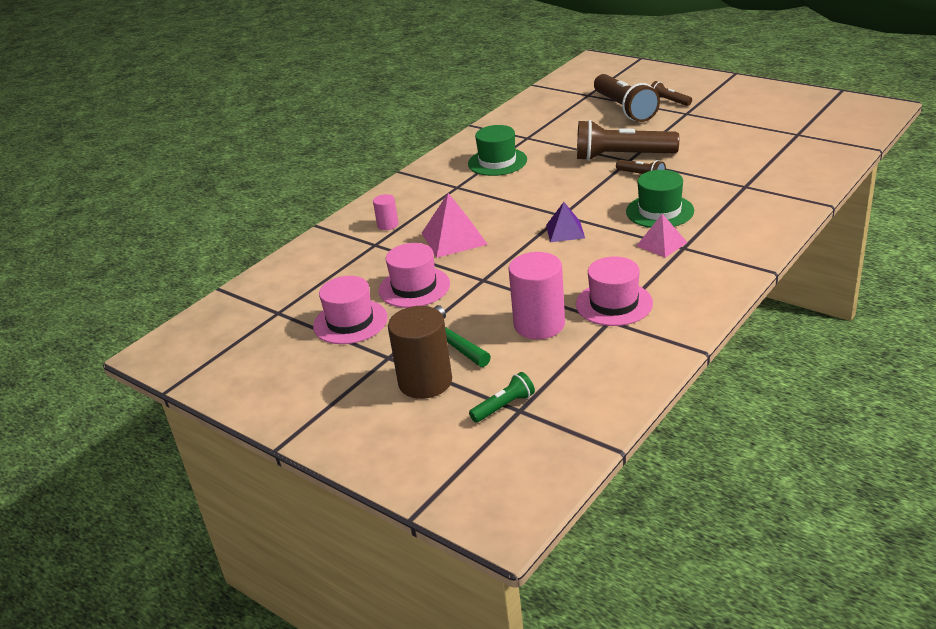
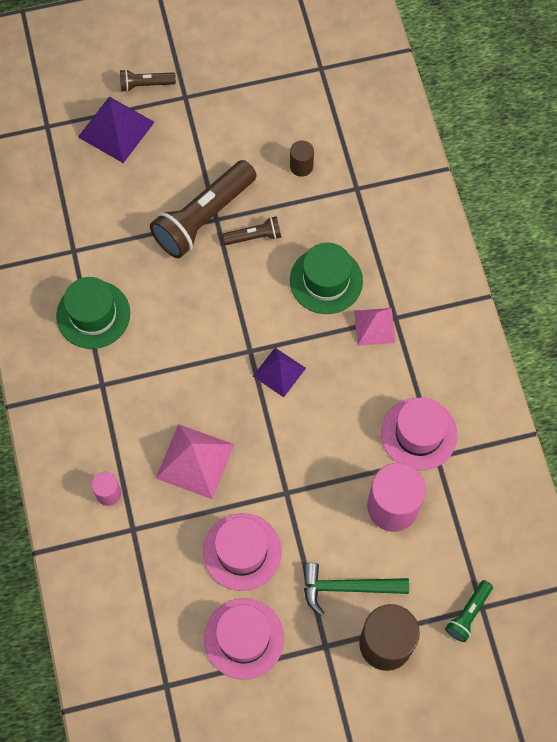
camera: 55 degrees left, 35 degrees up
(504, 406) = (468, 614): green flashlight -> green flashlight turned 150 degrees counterclockwise
(624, 109) = (116, 129): brown flashlight -> purple pyramid
(719, 163) = (301, 166): none -> brown cylinder

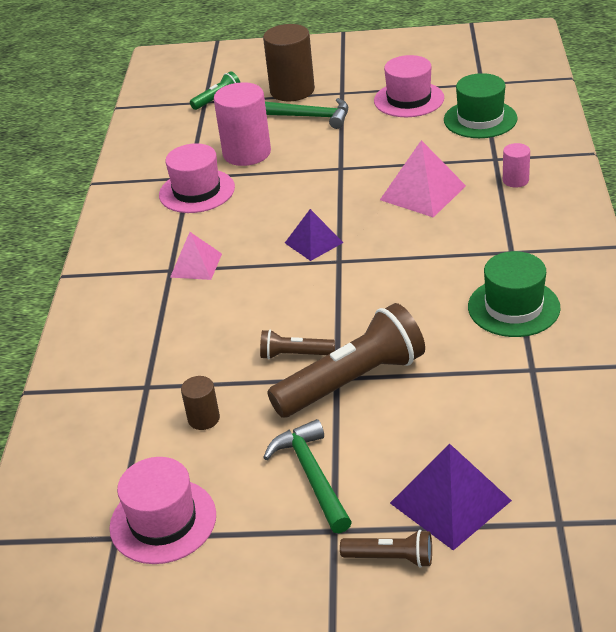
camera: 160 degrees left, 30 degrees down
(210, 133) = (312, 476): none -> green hammer
(242, 552) = (394, 140): pink hat -> pink hat (163, 521)
(326, 280) = (229, 306): green hat -> green hat (480, 119)

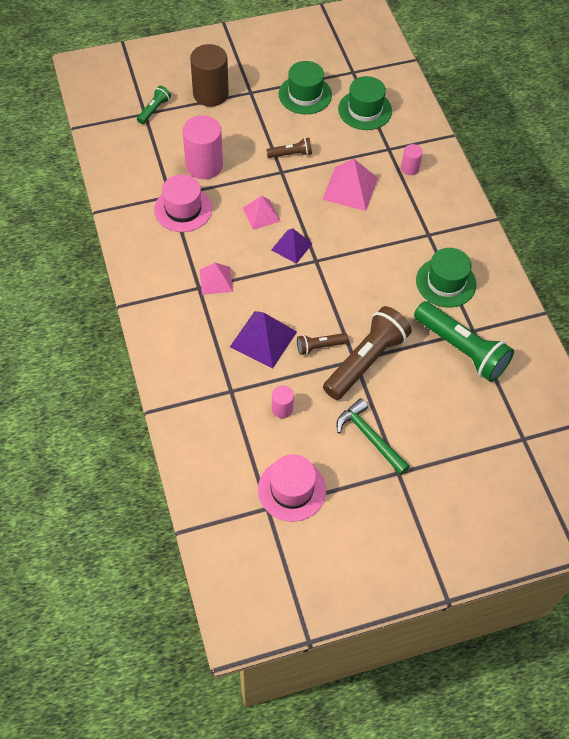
camera: 25 degrees left, 20 degrees up
(203, 418) = (282, 409): brown cylinder -> pink cylinder
(292, 206) = (261, 214): none -> pink pyramid
(309, 117) = (236, 121): green hammer -> none
(391, 558) = (438, 483): brown flashlight -> brown flashlight (291, 154)
(409, 99) = (305, 95): pink hat -> green hat
(450, 501) = (458, 438): purple pyramid -> purple pyramid (263, 339)
(504, 389) = (461, 349): none -> green flashlight

